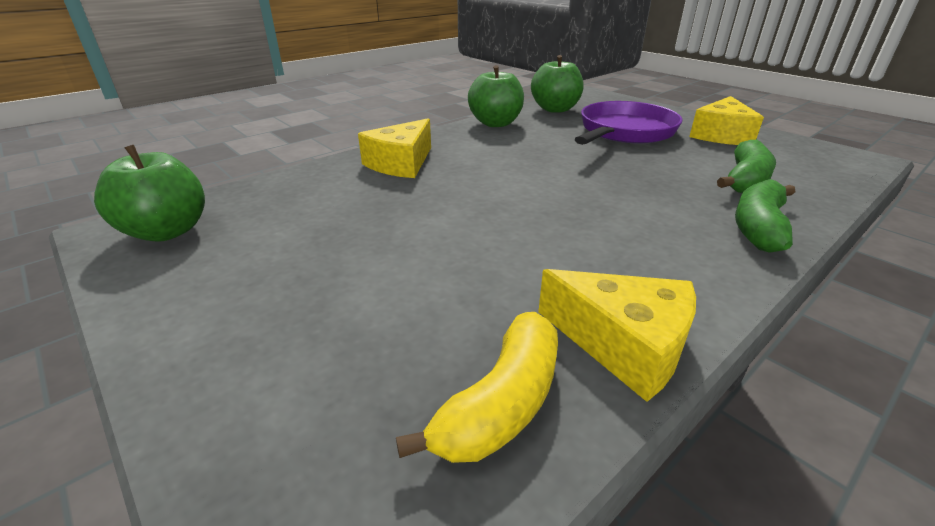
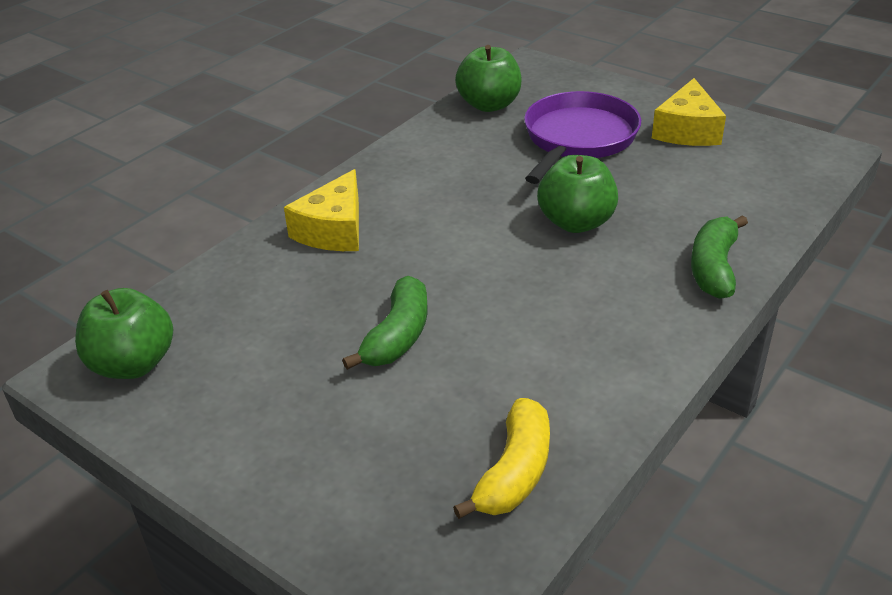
camera: 10 degrees left, 5 degrees up
(495, 123) = (422, 143): green apple -> green apple (576, 222)
(623, 344) = (598, 410): yellow cheese -> none
(745, 180) = (707, 203): green banana -> green banana (398, 336)

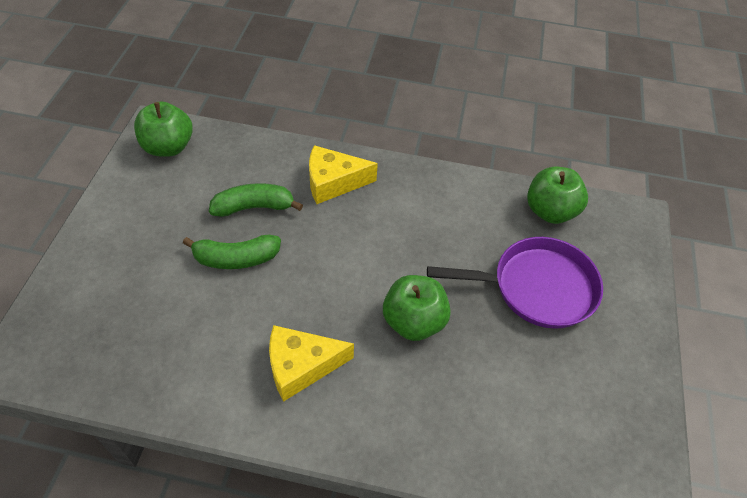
camera: 60 degrees right, 15 degrees up
(514, 472) = (128, 366): yellow banana -> none
(687, 130) = (605, 367): yellow cheese -> yellow cheese (301, 366)
(714, 268) = (398, 438): green banana -> green banana (254, 207)

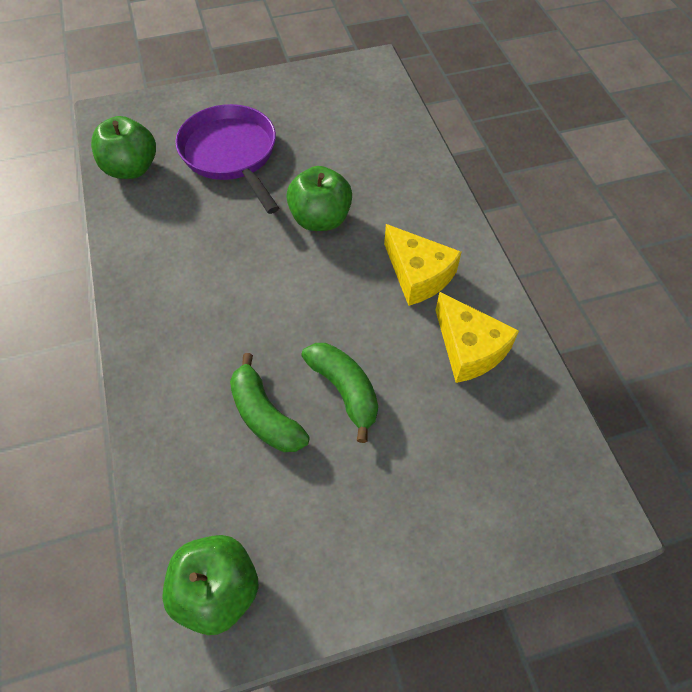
camera: 115 degrees left, 5 degrees up
(333, 182) = (183, 356): yellow cheese -> yellow cheese (469, 348)

